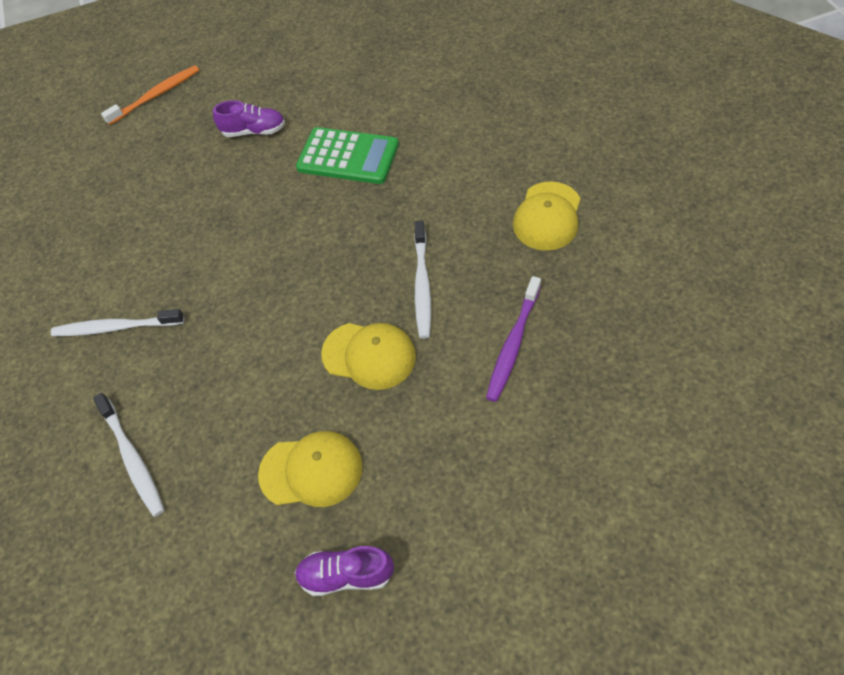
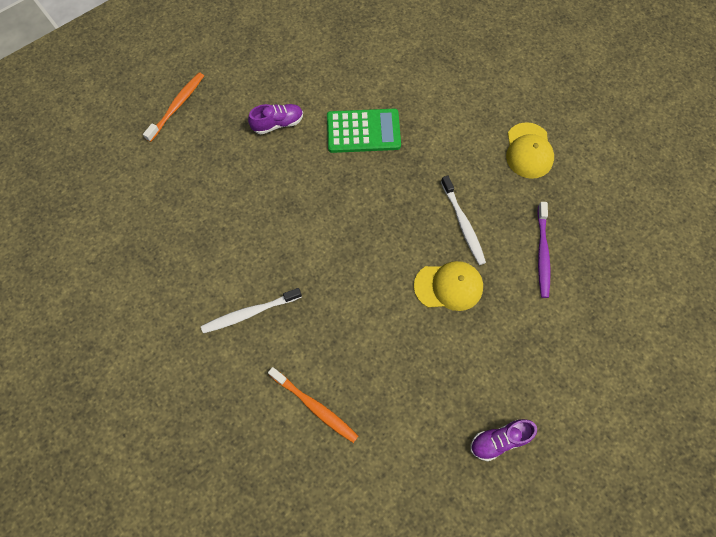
camera: 25 degrees left, 10 degrees up
(133, 459) = (315, 407): white toothbrush -> orange toothbrush
(311, 470) = (445, 379): yellow cap -> none

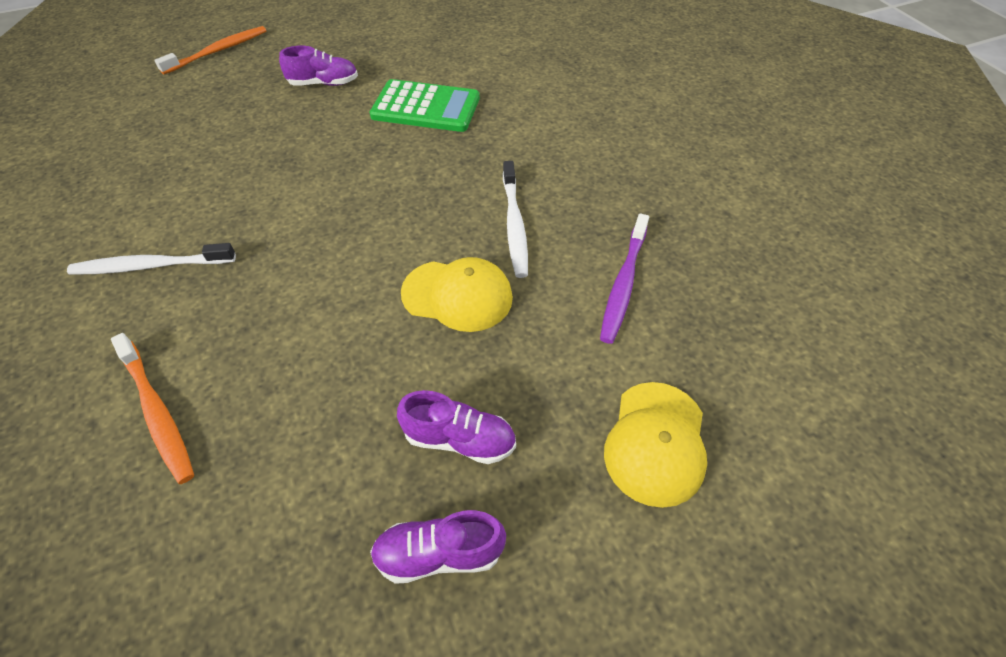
camera: 15 degrees right, 15 degrees down
(486, 378) = (459, 439): none -> purple shoe
(528, 151) = (644, 163): yellow cap -> yellow cap (656, 442)

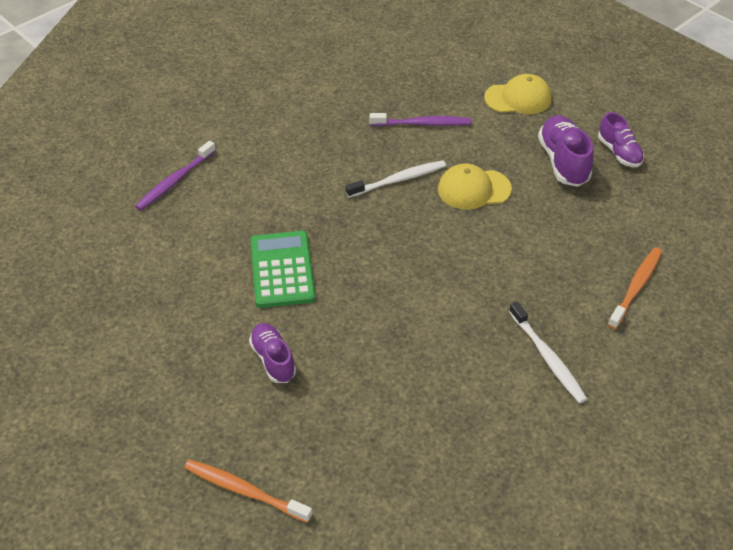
camera: 110 degrees left, 5 degrees down
(457, 295) = (474, 189): yellow cap -> yellow cap turned 90 degrees counterclockwise
(459, 439) = (563, 162): purple shoe -> purple shoe, size x1.51
(592, 65) = (174, 181): none -> purple toothbrush

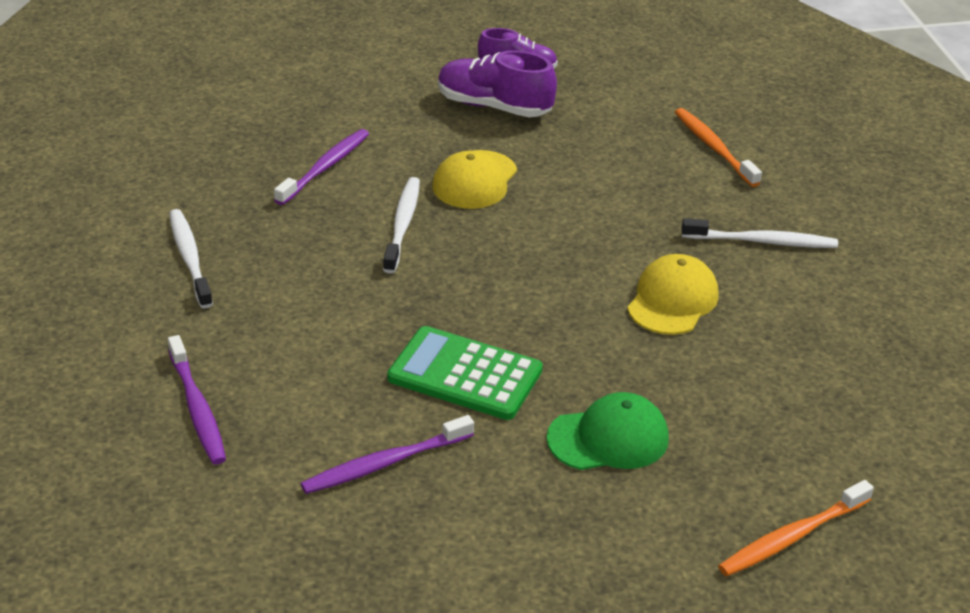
camera: 60 degrees left, 10 degrees down
(182, 271) = (384, 464): none -> purple toothbrush
(273, 359) = (608, 438): purple shoe -> green cap
(293, 116) = (189, 257): none -> white toothbrush
(518, 98) = (360, 88): yellow cap -> yellow cap (672, 300)

